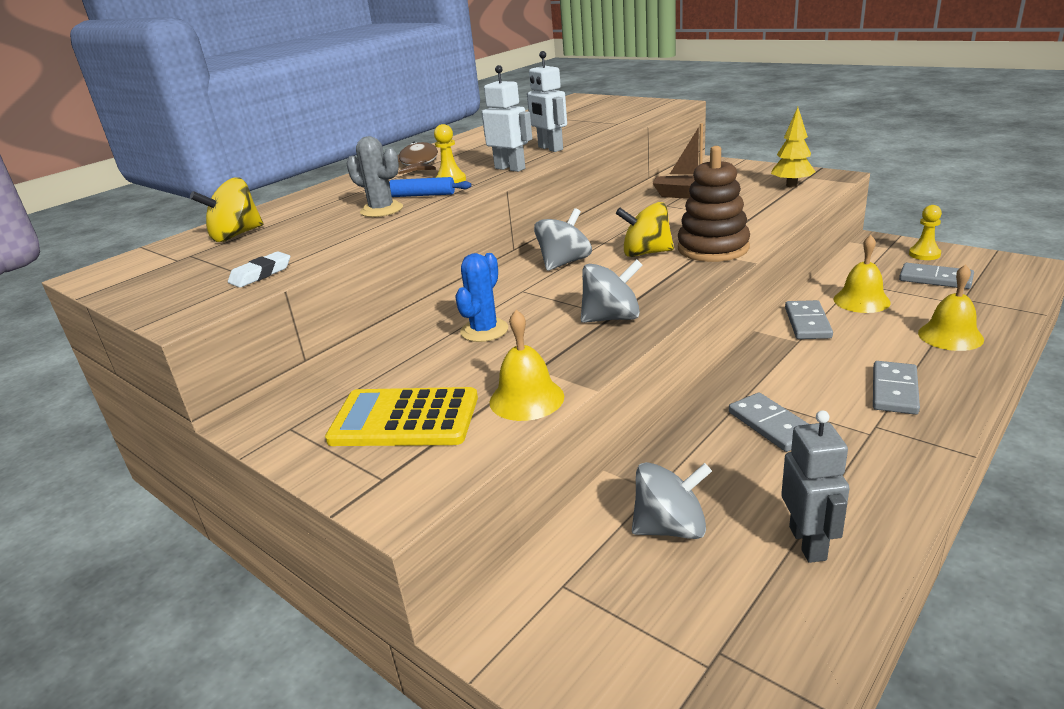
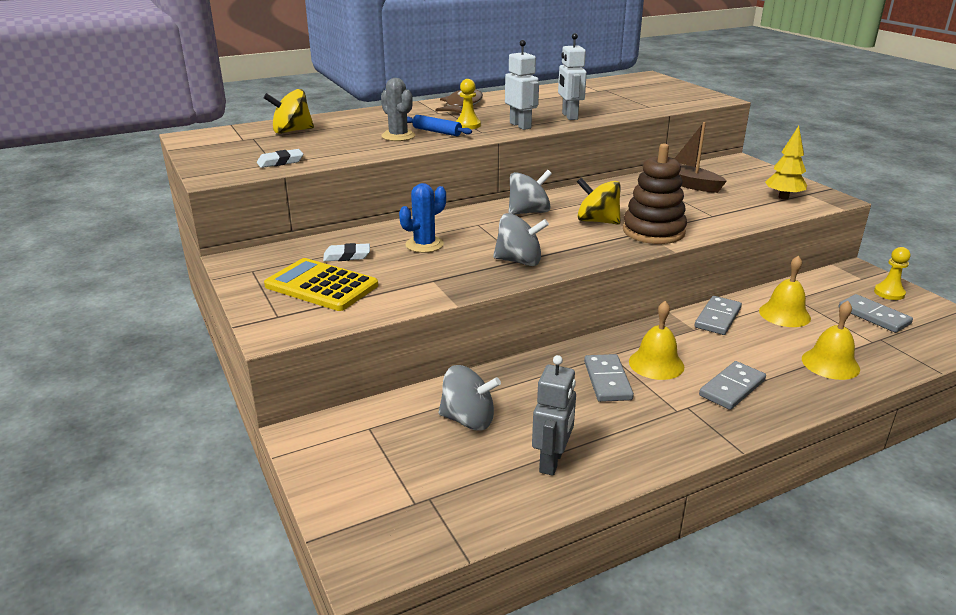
camera: 20 degrees right, 0 degrees up
(401, 371) = (347, 256): none -> white eraser
(526, 399) = (407, 297): yellow bell -> yellow bell (656, 364)

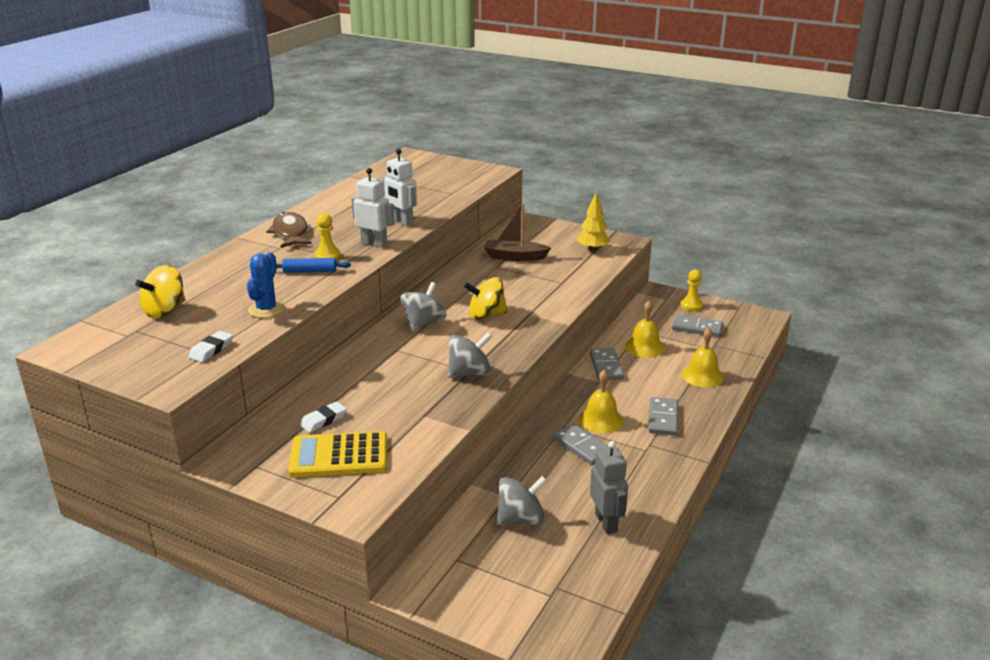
camera: 35 degrees left, 0 degrees up
(398, 136) = (281, 286): grey cactus -> none
(424, 245) = (376, 385): blue cactus -> blue cactus (266, 309)
(653, 231) = (536, 311): brown stacking toy -> none

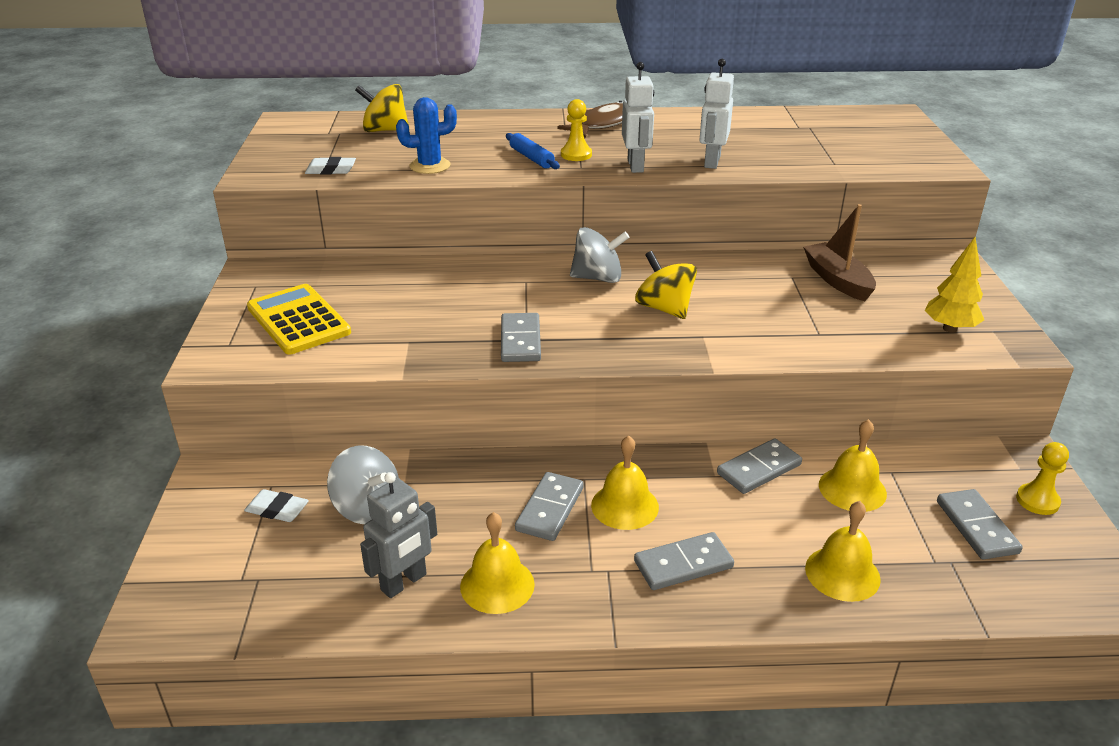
camera: 60 degrees right, 5 degrees up
(323, 420) = (355, 290): white eraser -> white eraser (277, 509)
(469, 373) = (520, 340): grey spinning top -> grey domino
(634, 487) = (497, 585): none -> yellow bell

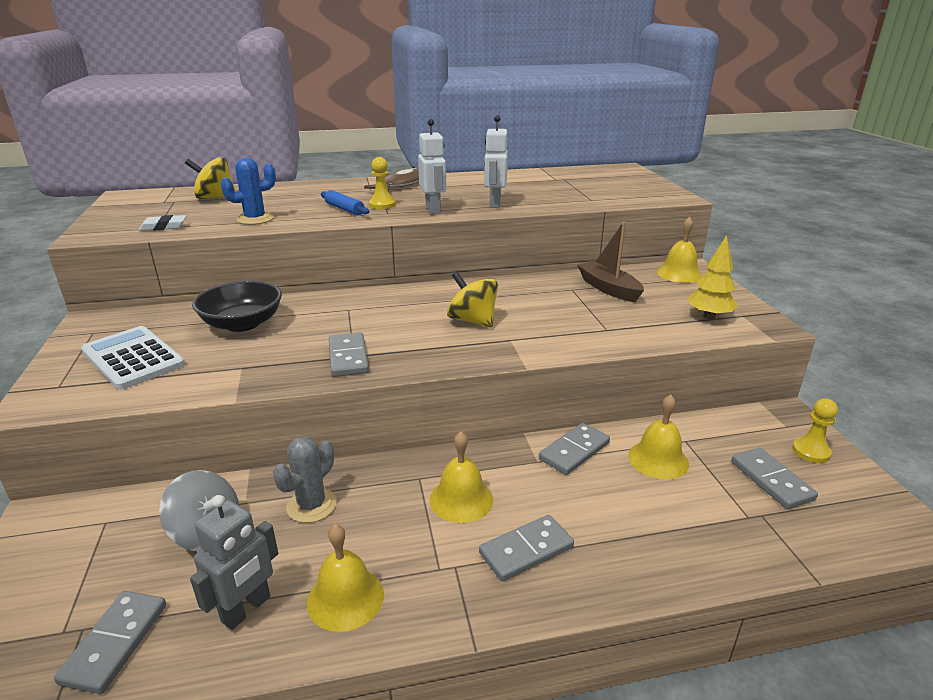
camera: 10 degrees left, 5 degrees down
(277, 509) = (110, 547): white eraser -> none
(298, 320) = (133, 358): yellow calculator -> white calculator
(410, 289) = (242, 324): none -> black bowl
(470, 493) = (311, 505): none -> grey cactus
(550, 509) = (391, 511): grey domino -> grey domino (115, 643)
(598, 278) = (411, 302): grey spinning top -> none
(842, 573) = (673, 539): yellow bell -> yellow bell (679, 273)

